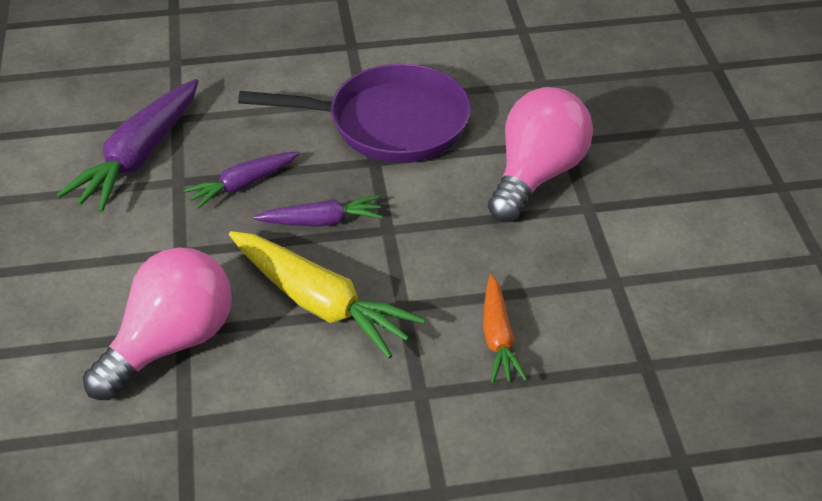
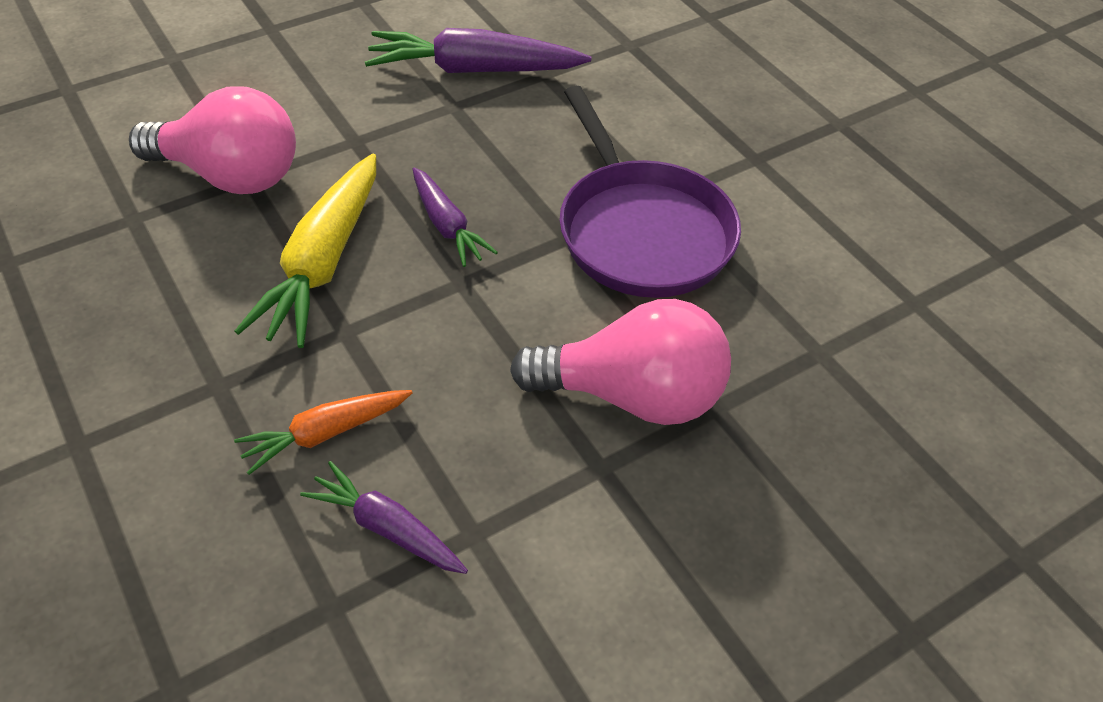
camera: 65 degrees right, 5 degrees up
(243, 185) = (472, 151): purple carrot -> purple carrot (387, 528)

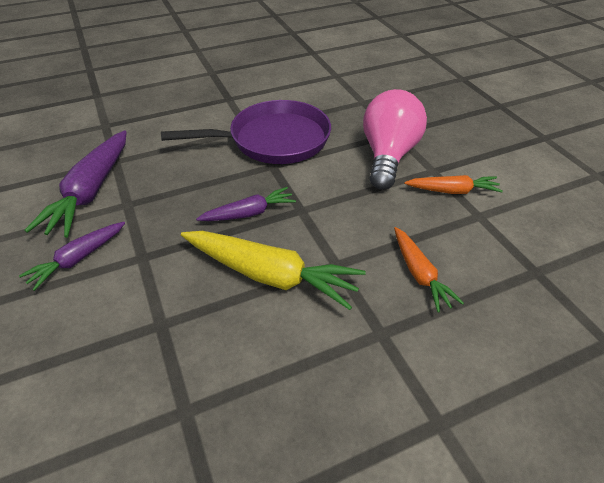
camera: 80 degrees left, 5 degrees down
(231, 175) = (153, 336): pink light bulb -> none
(387, 528) = (482, 248): purple carrot -> purple carrot (78, 259)
(540, 496) = (452, 191): none -> orange carrot

